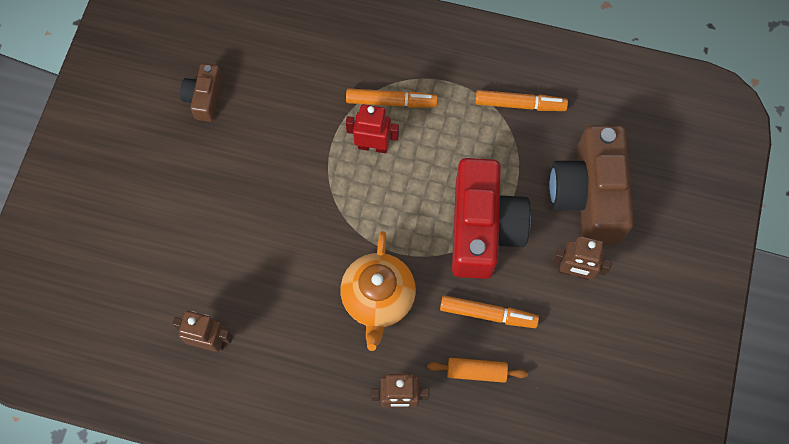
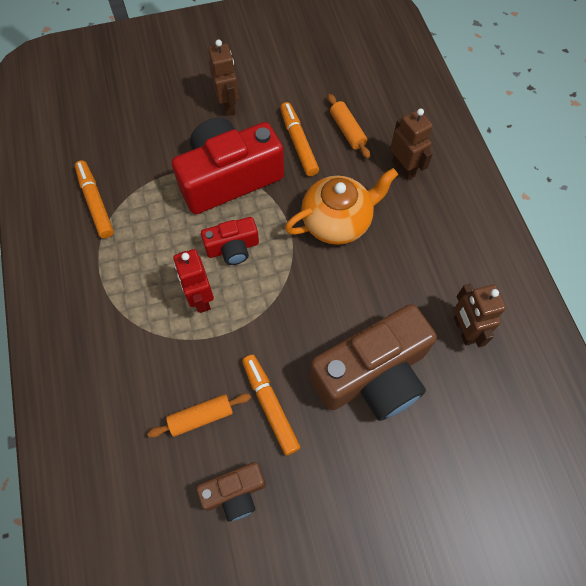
camera: 120 degrees left, 5 degrees down
(273, 101) = (201, 417): none -> orange rolling pin
(391, 102) = (145, 306): orange marker -> orange marker (270, 405)
(405, 194) = (232, 248): none -> red camera
(589, 194) = (156, 121): brown camera -> brown camera (372, 375)

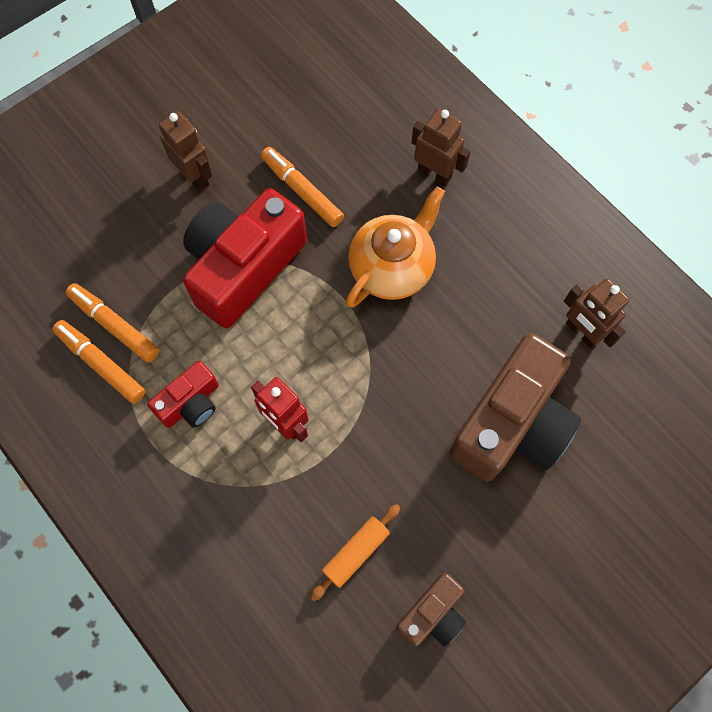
camera: 25 degrees left, 5 degrees up
(232, 248) = (291, 348): red camera -> red camera (191, 403)
(270, 405) = (422, 505): orange marker -> orange marker (115, 325)
(347, 131) = (350, 153): orange rolling pin -> none

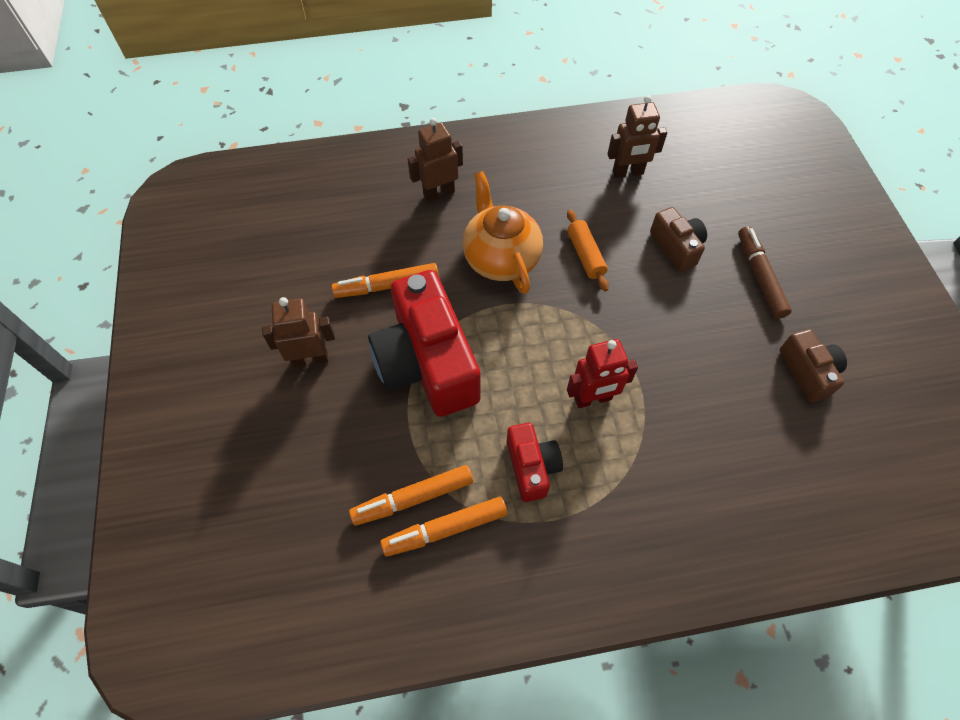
camera: 60 degrees left, 10 degrees down
(356, 552) = (734, 401): orange rolling pin -> orange rolling pin (585, 255)
(512, 423) = (676, 247): brown camera -> brown camera, size x0.50
(526, 522) = (759, 276): none -> brown marker

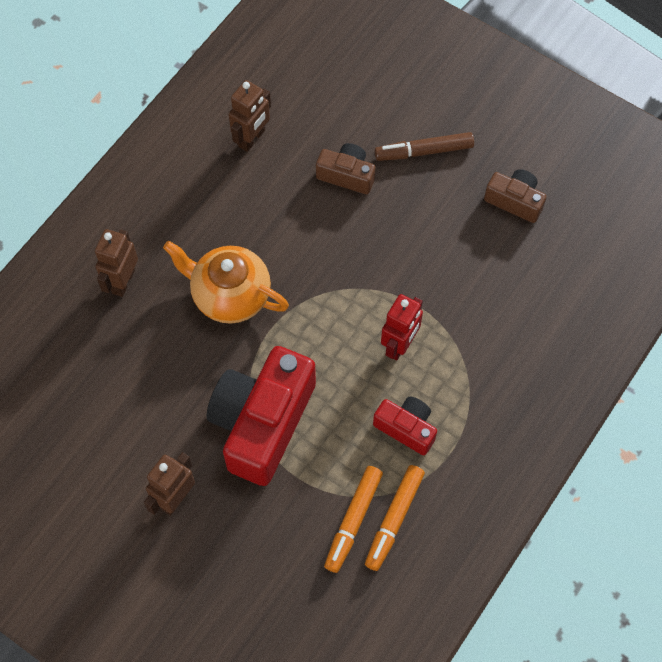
camera: 45 degrees left, 5 degrees up
(387, 286) = (168, 393): orange marker -> none
(427, 363) = (262, 423): red camera -> red camera turned 90 degrees clockwise
(585, 255) = (289, 238): orange rolling pin -> none
(759, 276) = (424, 151): brown marker -> brown marker turned 45 degrees counterclockwise

